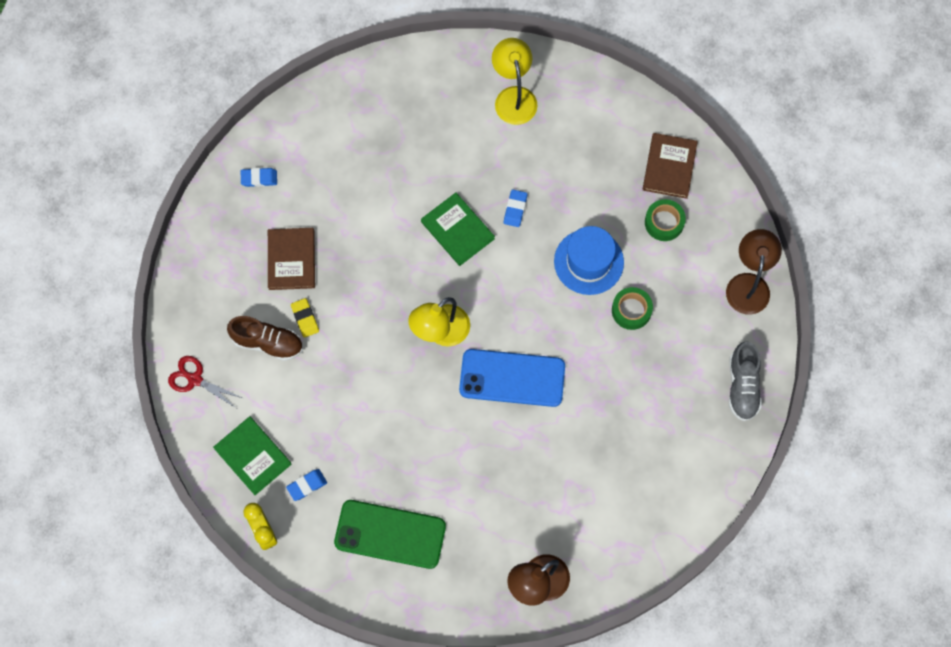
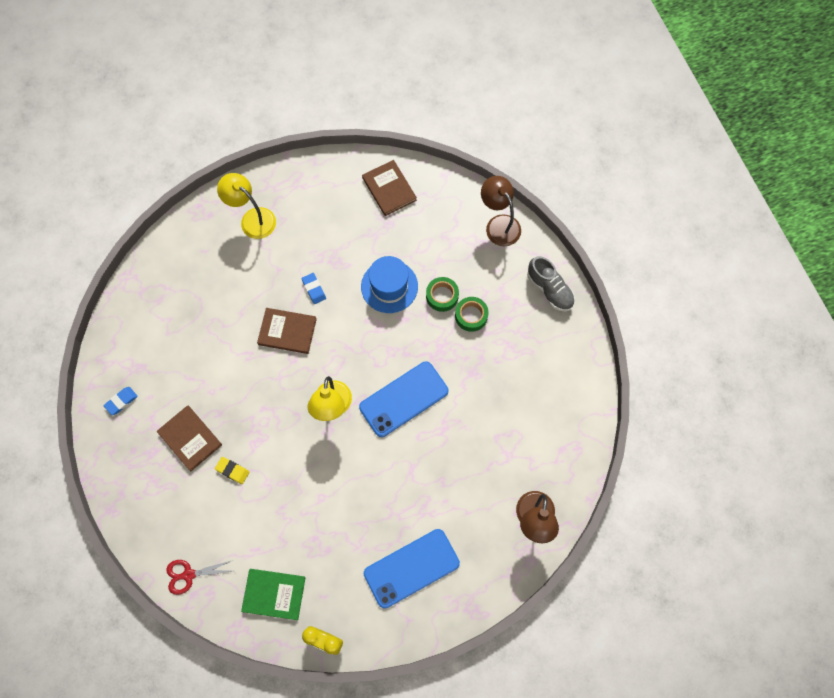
camera: 40 degrees left, 0 degrees up
(268, 342) = (220, 508): brown shoe -> none
(307, 485) = (328, 582): blue eraser -> none
(390, 534) = (411, 568): green phone -> blue phone
(457, 230) = (287, 331): green book -> brown book
(664, 222) = (415, 226): green tape -> green tape (471, 316)

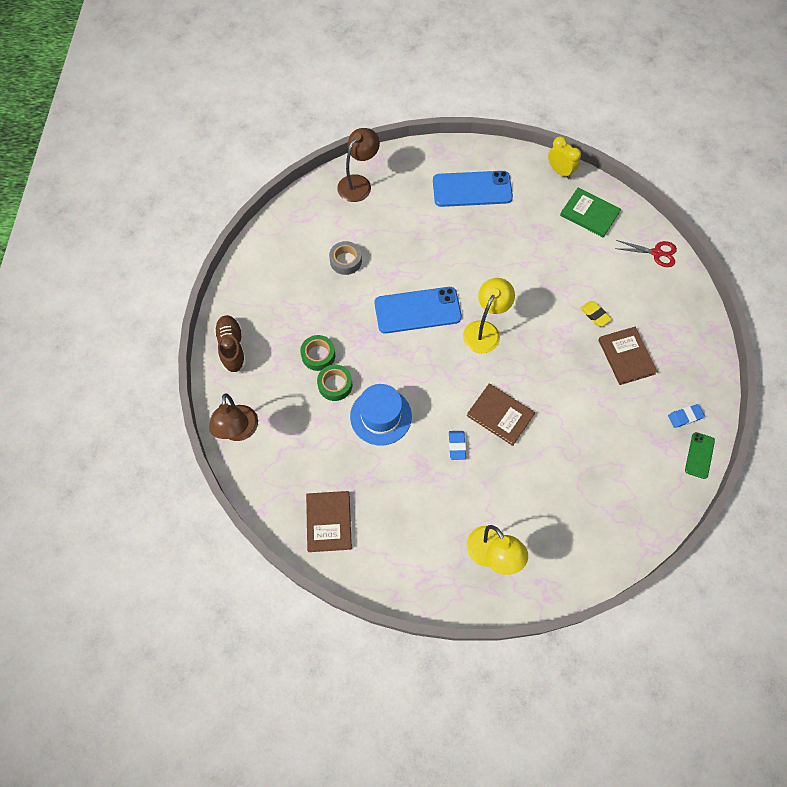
camera: 155 degrees left, 5 degrees down
(101, 370) = (699, 455): none -> green phone
(497, 421) = (346, 261): none -> grey tape
(549, 289) = (232, 347): grey shoe -> brown shoe

